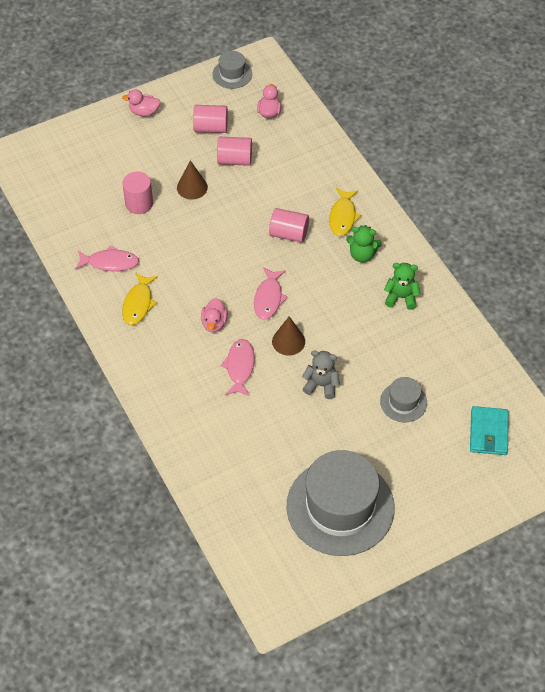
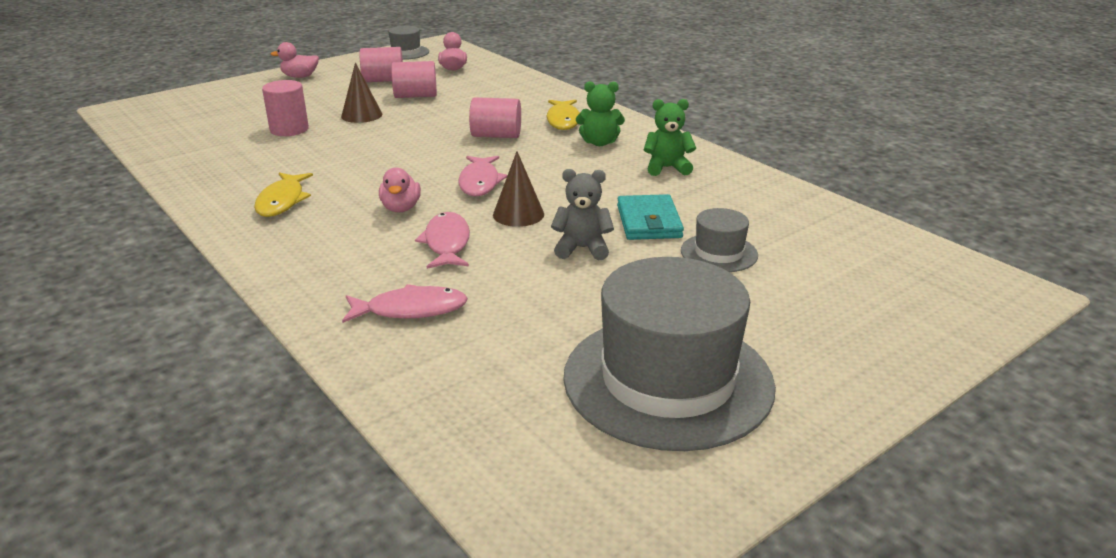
camera: 10 degrees left, 25 degrees down
(110, 262) = (242, 173): pink fish -> pink fish (411, 310)
(488, 432) = (870, 270): turquoise wallet -> turquoise wallet (648, 222)

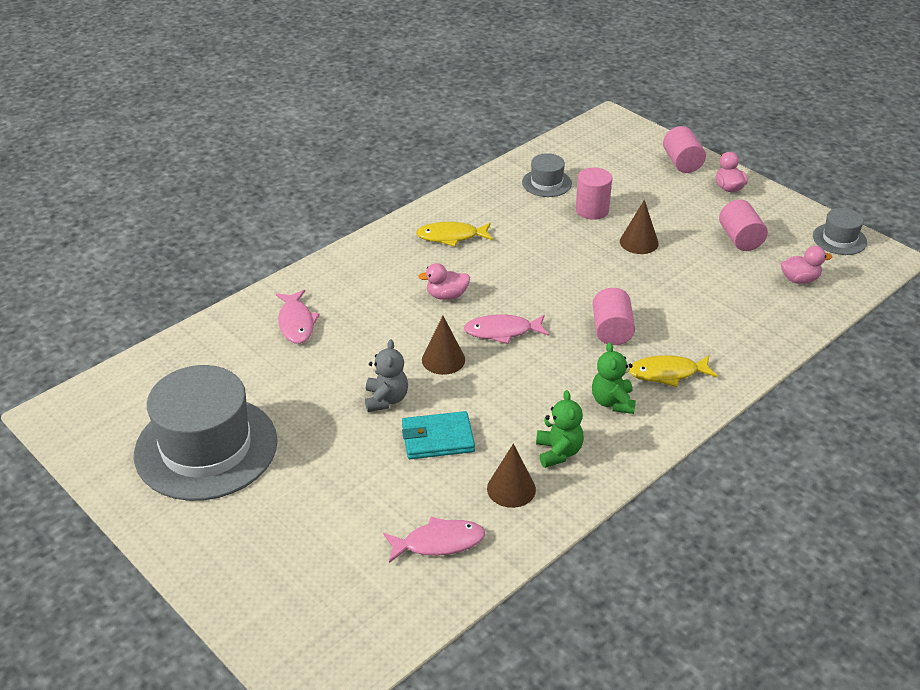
camera: 85 degrees right, 10 degrees up
(415, 96) = (702, 266): pink cylinder -> pink cylinder (682, 163)
(447, 243) = (390, 327): pink fish -> pink fish (439, 542)
(718, 190) = (511, 489): none -> brown cone
(719, 253) = (383, 482): grey hat -> grey hat (546, 183)

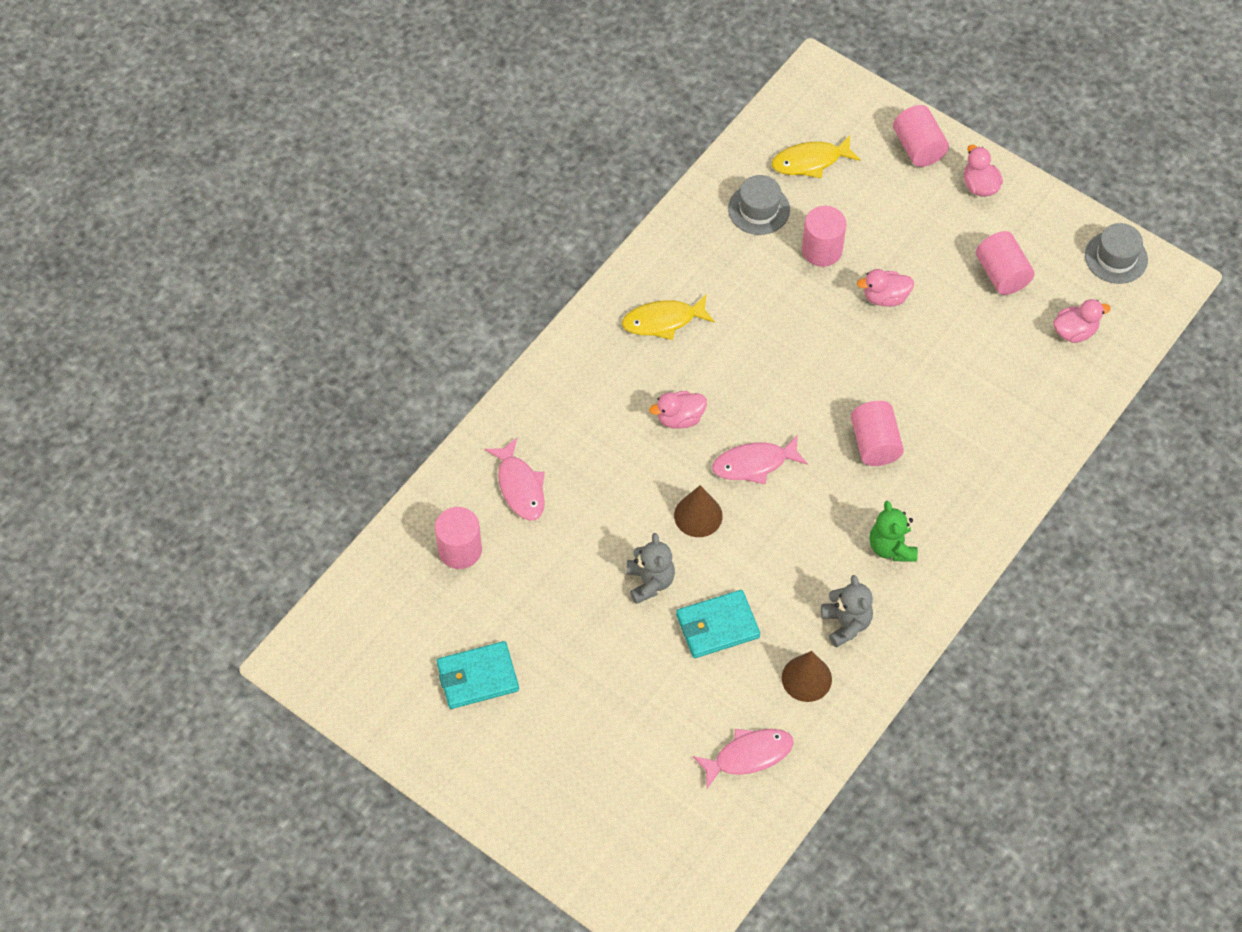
camera: 10 degrees left, 20 degrees up
(206, 447) = (477, 677): grey hat -> turquoise wallet
(228, 357) = (460, 550): none -> pink cylinder
(558, 452) = (846, 624): green teddy bear -> grey teddy bear
(639, 242) = (885, 297): brown cone -> pink duck
(667, 373) = (944, 497): yellow fish -> yellow fish (810, 161)

